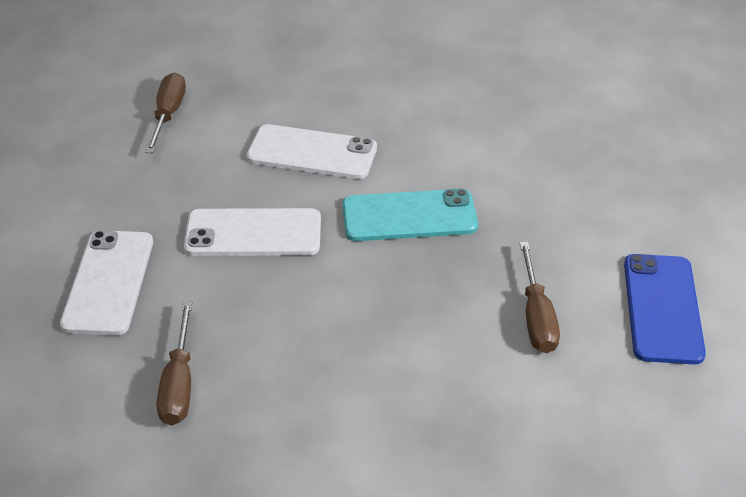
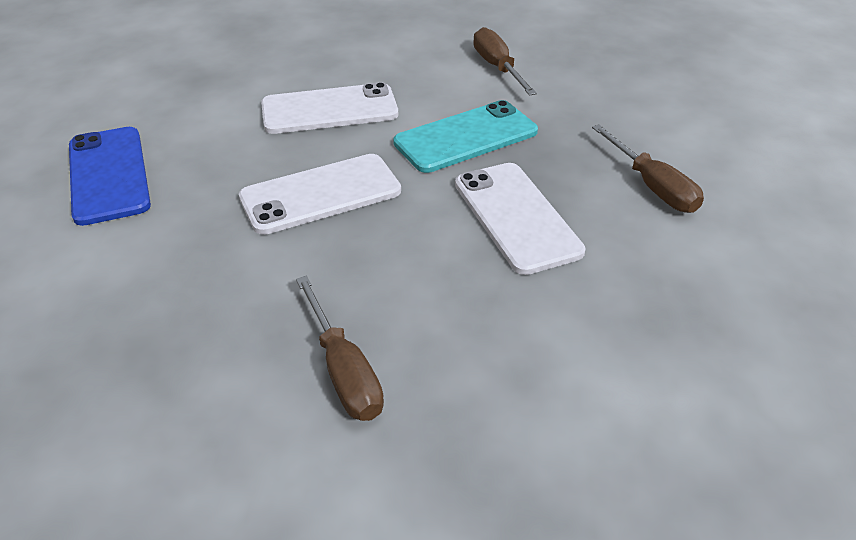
camera: 25 degrees left, 0 degrees up
(108, 282) = (185, 290): white phone -> white phone (516, 217)
(168, 115) = (152, 114): brown screwdriver -> brown screwdriver (497, 67)
(662, 308) = (747, 148): blue phone -> blue phone (108, 175)

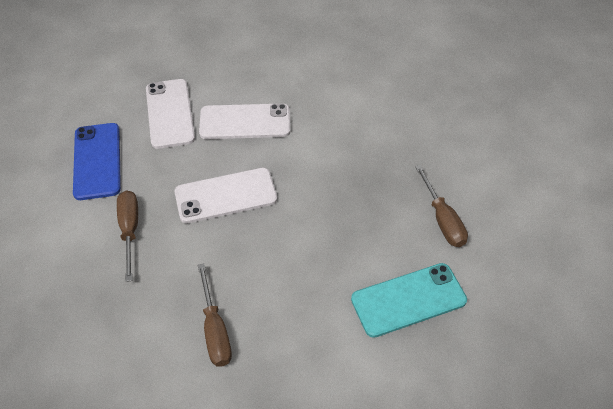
camera: 10 degrees right, 10 degrees up
(466, 137) = (330, 159): turquoise phone -> turquoise phone (408, 300)
(497, 67) = (369, 96): brown screwdriver -> brown screwdriver (130, 230)
(516, 217) = (345, 232): white phone -> white phone (170, 113)

